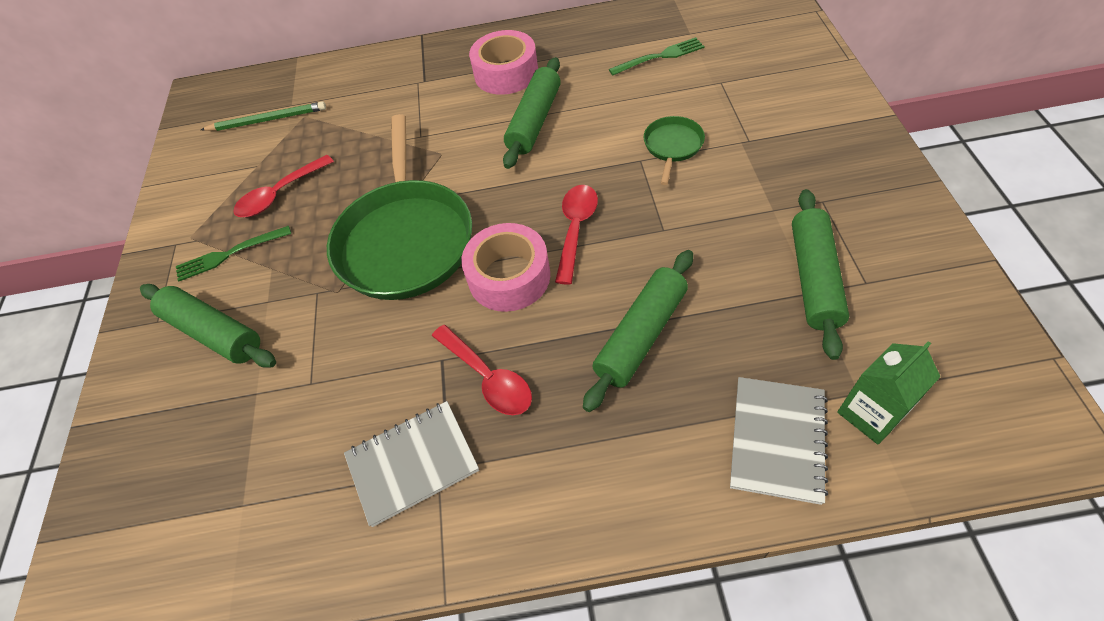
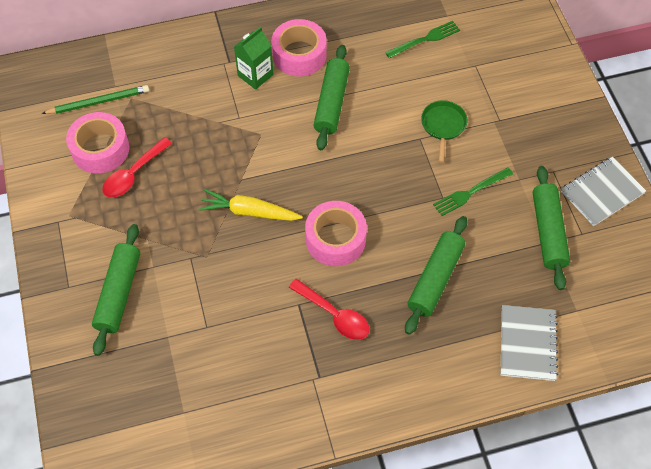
camera: 15 degrees left, 5 degrees up
(214, 332) = (119, 293): green rolling pin -> green rolling pin turned 75 degrees clockwise
(229, 254) = (108, 229): green fork -> green fork (470, 192)
(252, 167) = (100, 149): none -> pink tape
(405, 240) = (249, 212): green pan -> yellow carrot
(412, 463) = (294, 376): grey notebook -> grey notebook (602, 192)
(575, 229) = (378, 199): red spoon -> none
(871, 413) = (584, 323): green carton -> green carton (255, 75)

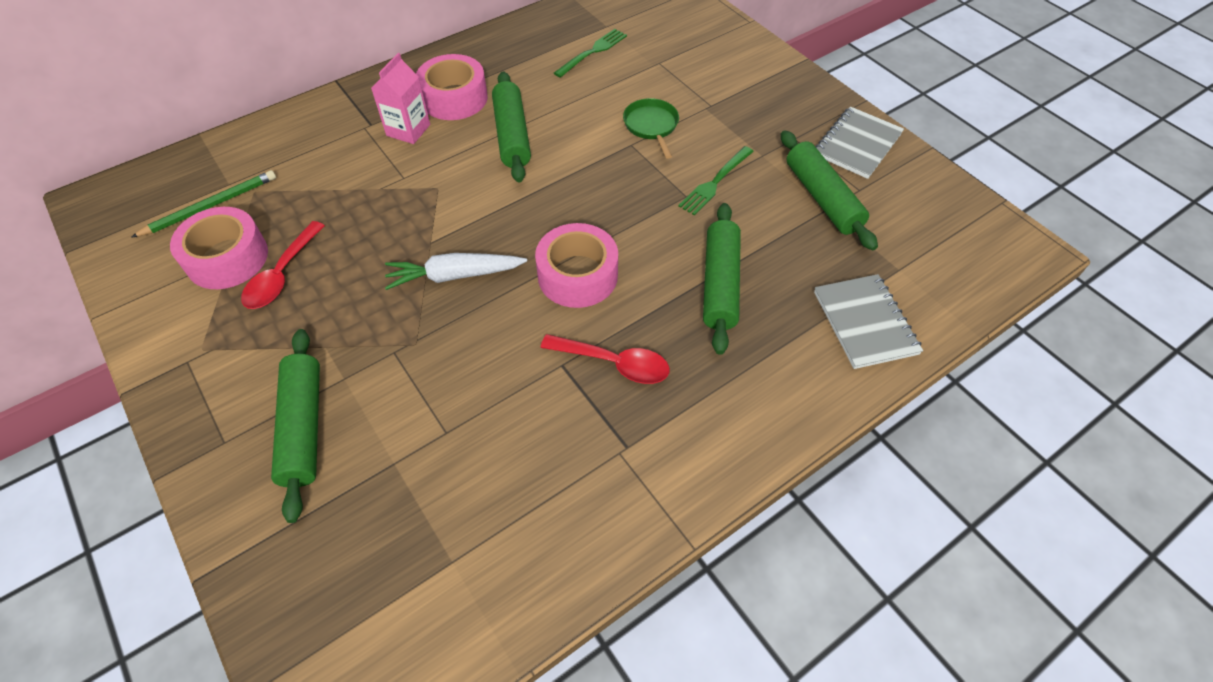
camera: 20 degrees left, 5 degrees down
(249, 212) = (455, 275): yellow carrot -> white carrot
(255, 75) = (408, 130): green carton -> pink carton

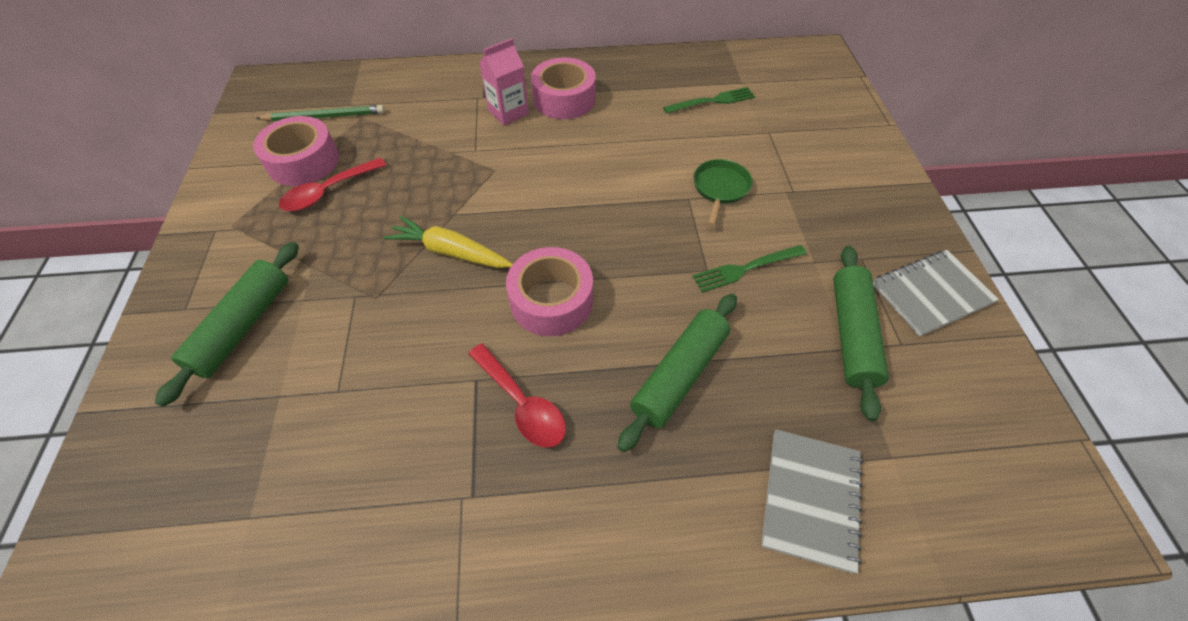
camera: 30 degrees right, 0 degrees up
(455, 275) = (450, 252): white carrot -> yellow carrot
(512, 135) = (588, 149): green rolling pin -> none

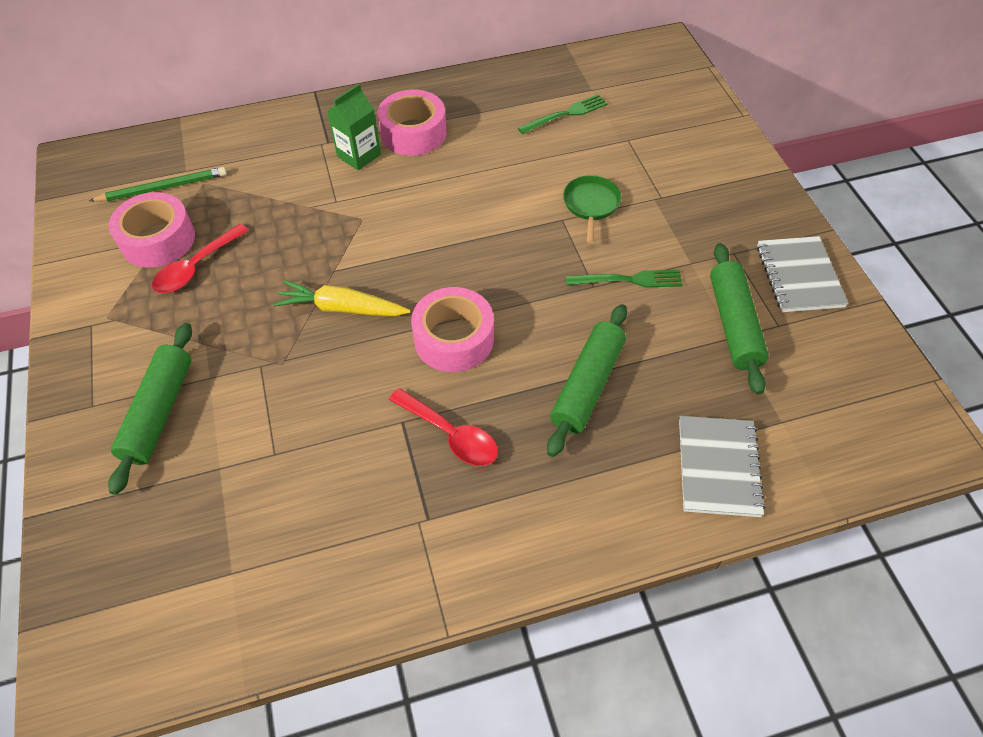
camera: 10 degrees left, 0 degrees up
(508, 112) = (359, 155): pink carton -> green carton
(745, 269) = (629, 280): green fork -> green fork turned 150 degrees counterclockwise
(931, 294) = (799, 276): grey notebook -> grey notebook turned 60 degrees counterclockwise

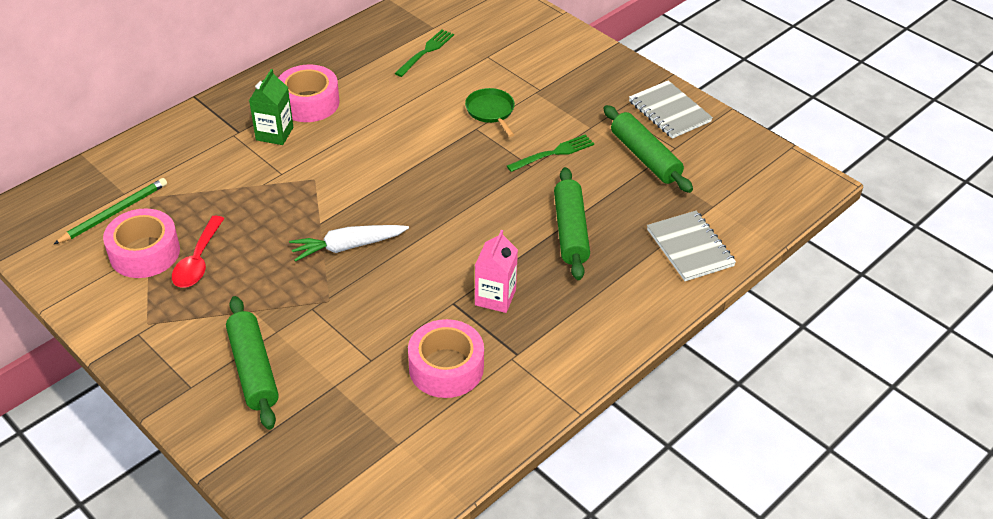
camera: 30 degrees left, 10 degrees down
(342, 308) = (348, 246): yellow carrot -> white carrot
(451, 434) = (495, 297): red spoon -> pink carton
(454, 339) = (452, 236): pink tape -> pink tape (446, 367)

